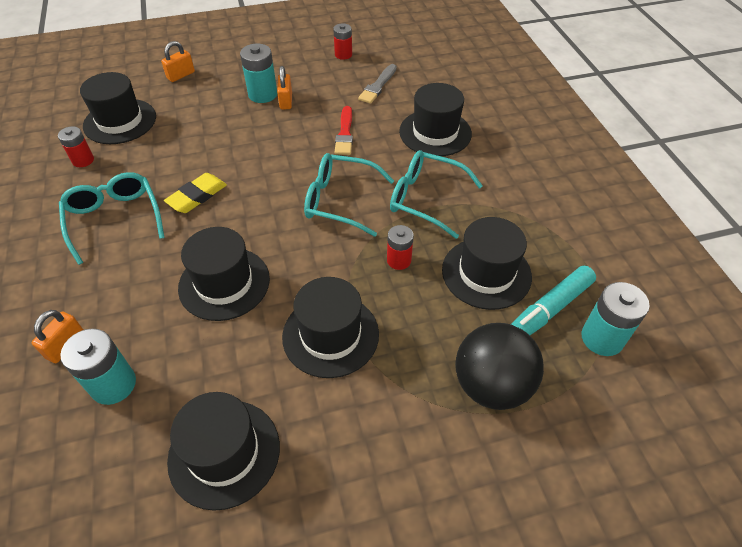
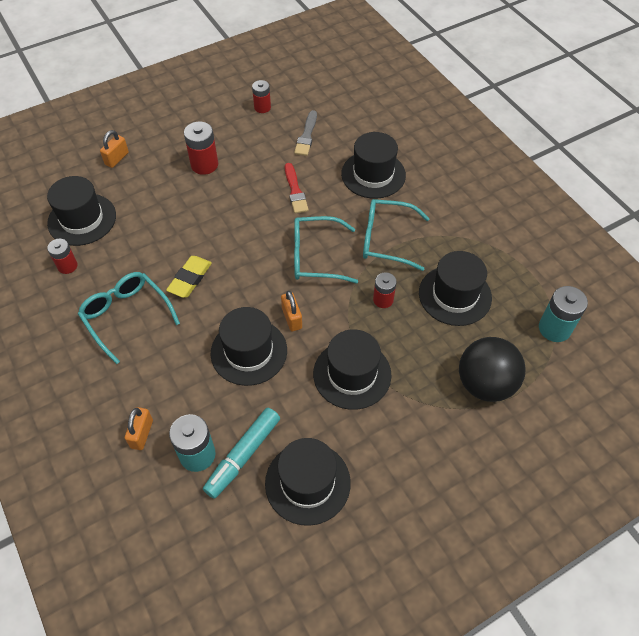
camera: 15 degrees left, 5 degrees up
(263, 94) = (204, 165): turquoise battery -> red battery
(286, 101) = (229, 168): orange padlock -> orange padlock (292, 318)
(549, 309) = (510, 314): turquoise marker -> turquoise marker (243, 455)

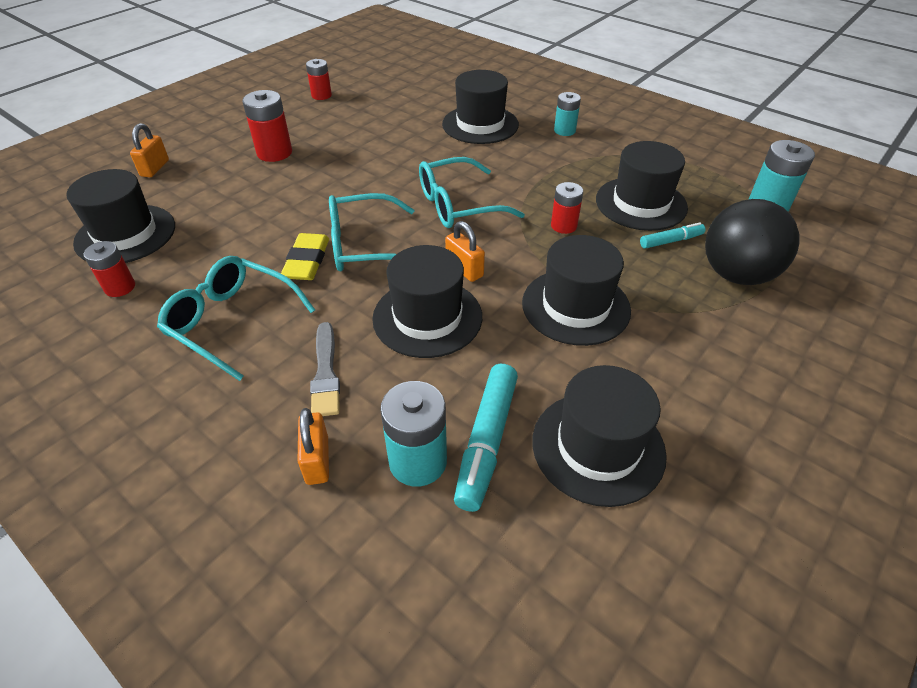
camera: 20 degrees left, 10 degrees down
(295, 191) = (399, 154): red brush -> none
(306, 136) = (386, 108): grey brush -> grey brush (326, 373)
(386, 240) = (531, 173): turquoise glasses -> turquoise glasses (364, 246)
(438, 200) = (564, 131): none -> turquoise battery
(455, 338) = (670, 241): none -> turquoise marker

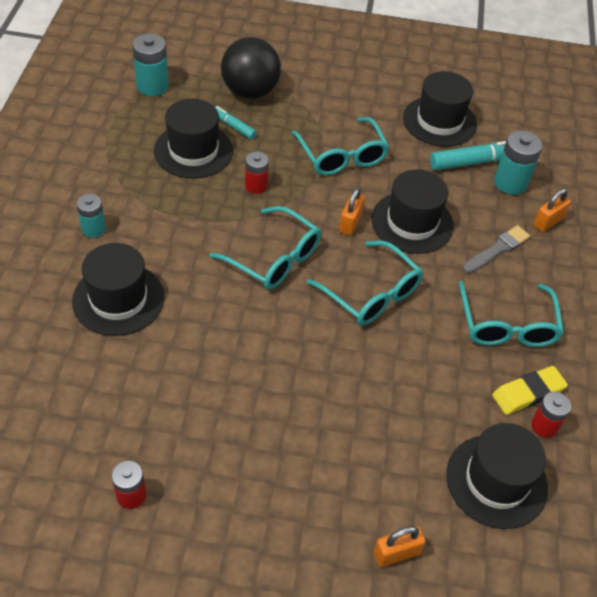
camera: 125 degrees left, 5 degrees up
(274, 153) = (290, 454): red battery -> none
(307, 261) = (417, 320): yellow eraser -> yellow eraser (528, 393)
(575, 306) = (342, 156): black hat -> turquoise glasses

